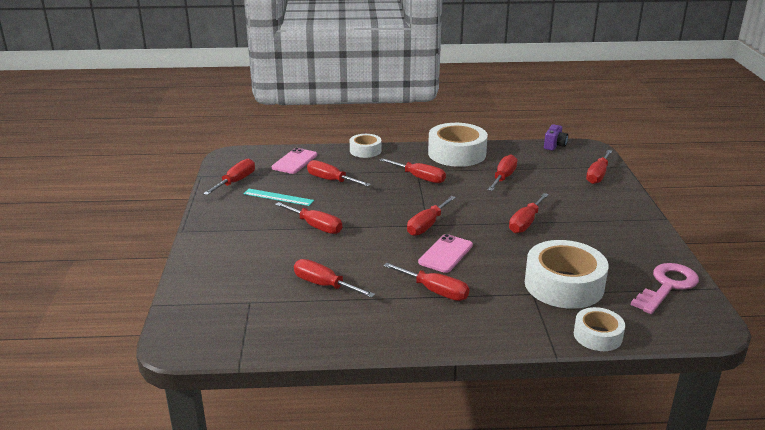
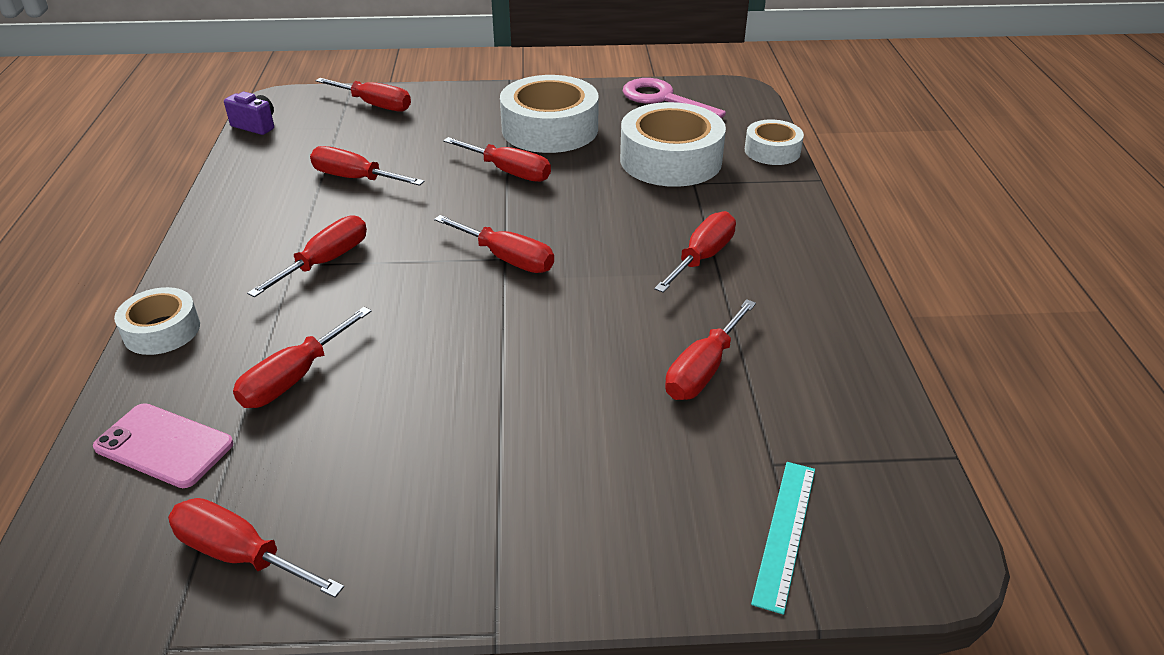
camera: 90 degrees left, 10 degrees up
(278, 197) = (353, 460): turquoise ruler -> turquoise ruler (785, 533)
(316, 226) = (497, 391): red screwdriver -> none
(445, 254) = (598, 244): pink phone -> none
(457, 153) = (238, 217): white tape -> white tape (550, 129)

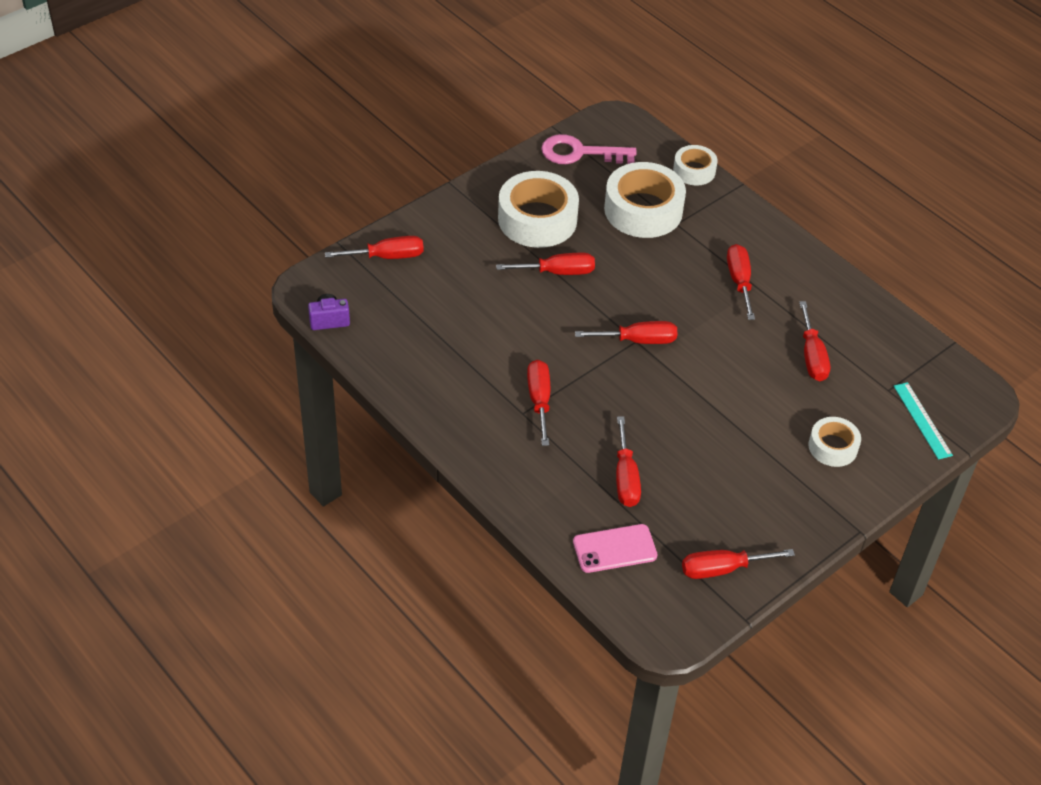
camera: 40 degrees left, 10 degrees up
(162, 330) = (514, 495): white tape -> white tape (833, 447)
(355, 178) = (468, 329): red screwdriver -> none

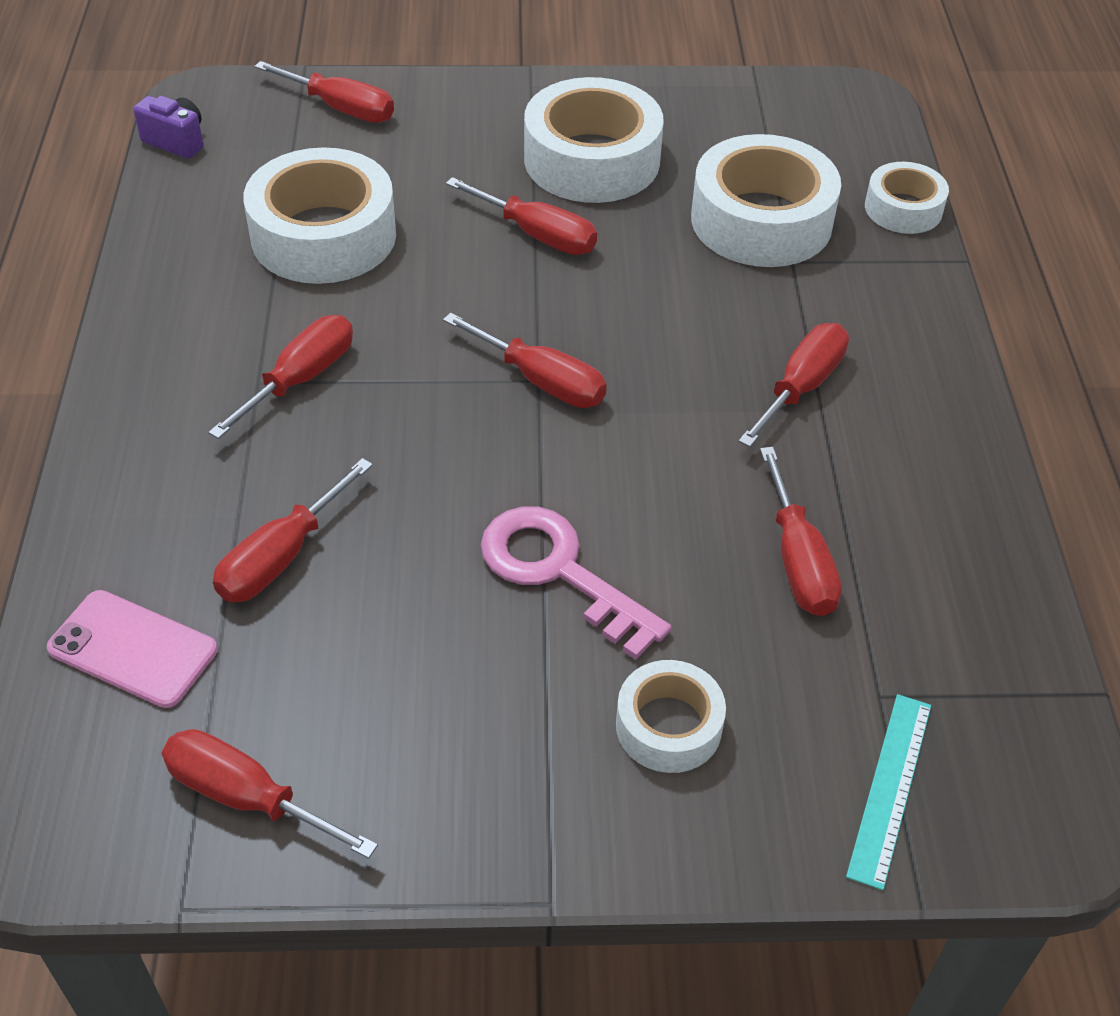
camera: 40 degrees right, 0 degrees up
(464, 328) = (324, 235): none -> white tape
(580, 153) = (753, 111): pink key -> pink key (559, 572)
(812, 356) = (798, 561): red screwdriver -> red screwdriver turned 45 degrees counterclockwise

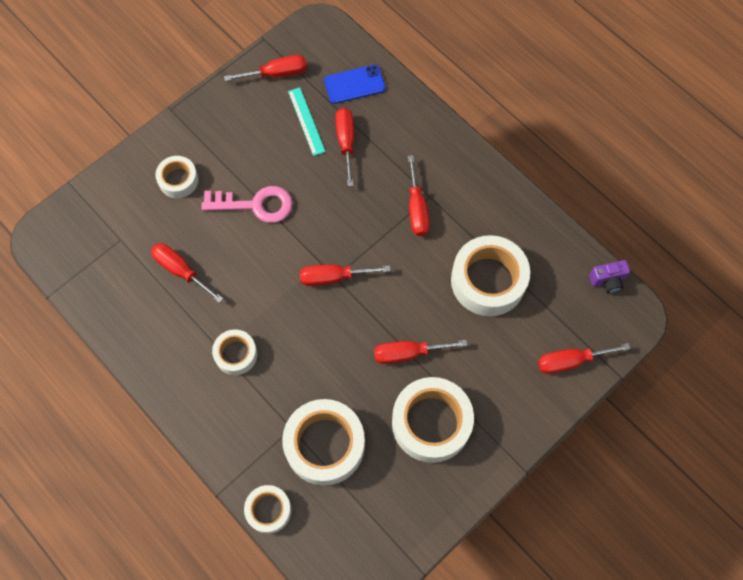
camera: 140 degrees right, 20 degrees up
(132, 649) = (354, 84): pink phone -> blue phone
(801, 387) = (236, 354): red screwdriver -> white tape
(890, 788) = (98, 210): turquoise ruler -> turquoise ruler (306, 121)

